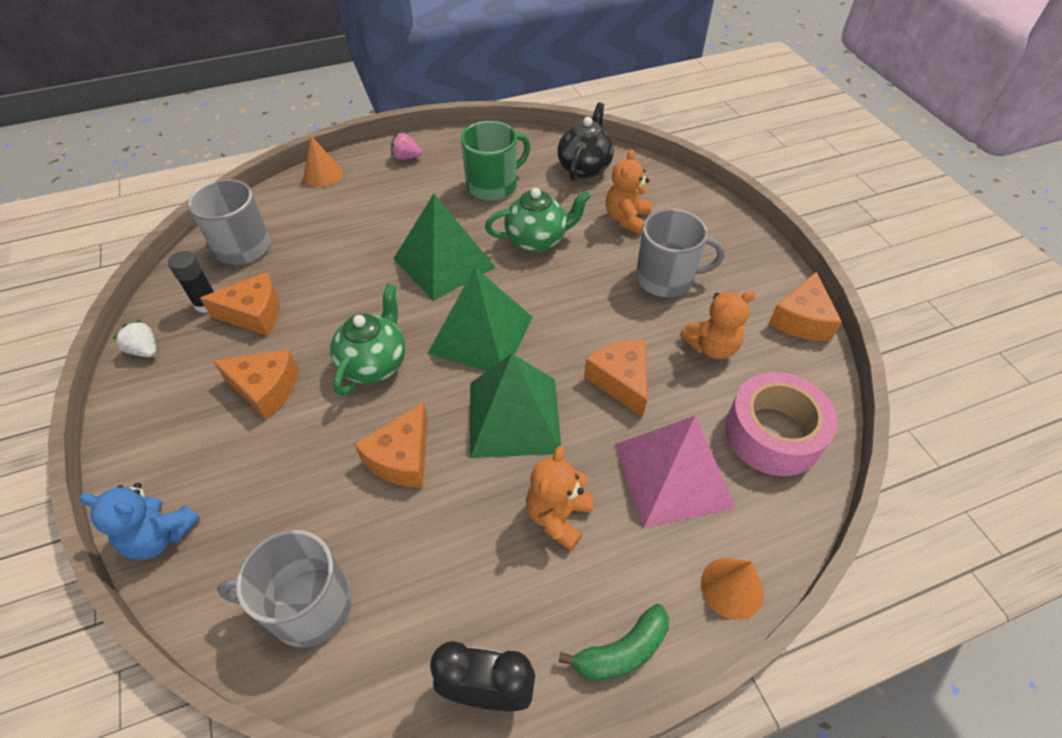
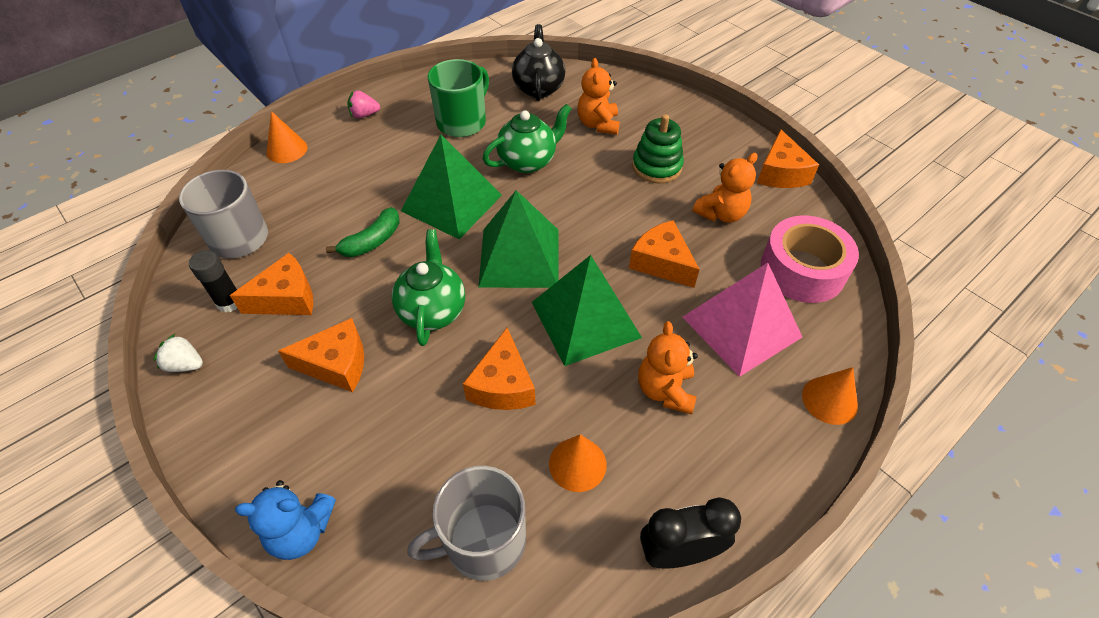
camera: 20 degrees left, 0 degrees up
(433, 561) = (577, 464): none -> orange cone
(622, 651) = (770, 480): green banana -> green banana (372, 241)
(666, 278) = (657, 167): grey mug -> green stacking toy

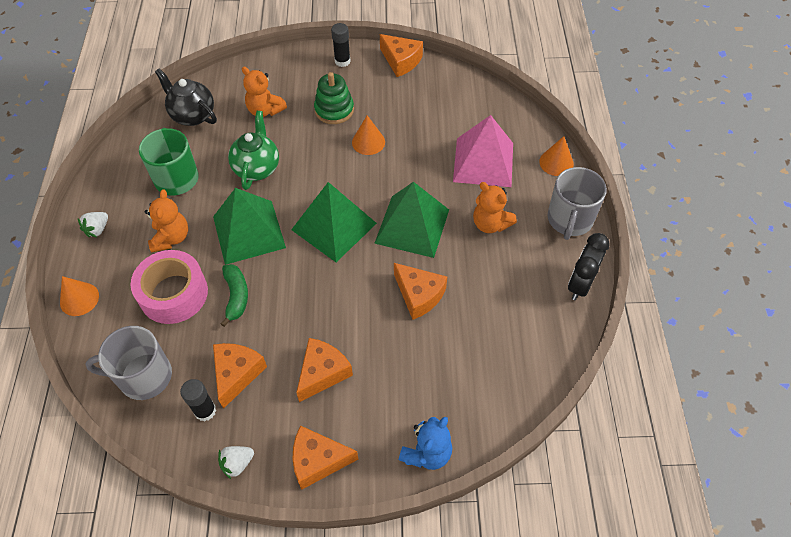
camera: 50 degrees left, 5 degrees up
(364, 115) = (97, 229): pink strawberry -> white strawberry
(432, 311) = (331, 297): green teapot -> none
(483, 541) = (506, 365): grey mug -> grey mug (569, 220)
(577, 464) = (498, 293): orange cone -> orange cone (368, 142)
(661, 263) = (408, 163): orange cheese -> orange cheese (318, 461)
(721, 134) = (342, 61): none -> black glue stick
(721, 214) = (401, 110): orange teddy bear -> orange teddy bear (171, 238)
(802, 270) = (474, 108): pink tape -> pink tape (173, 294)

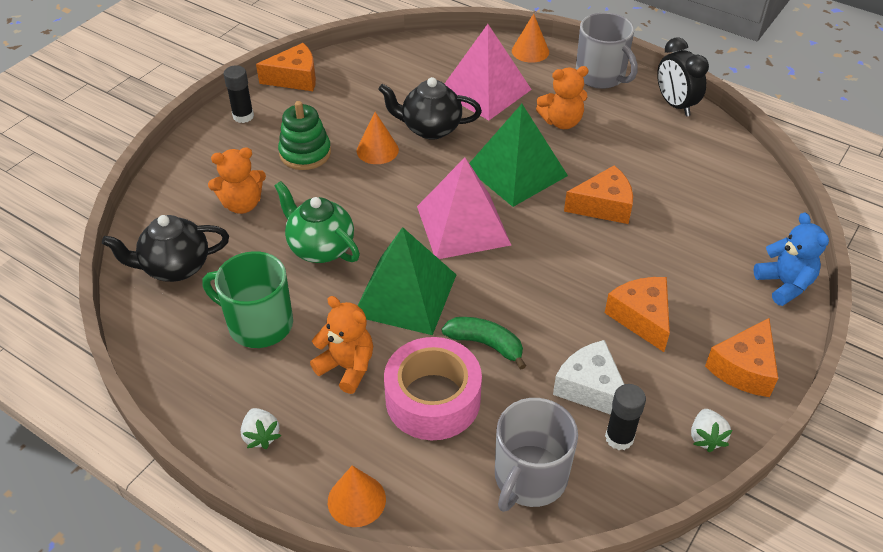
camera: 55 degrees left, 10 degrees down
(237, 374) = (590, 388): orange cheese -> white cheese
(334, 226) = (463, 225): green pyramid -> pink pyramid
(414, 156) = (430, 129): none -> black teapot

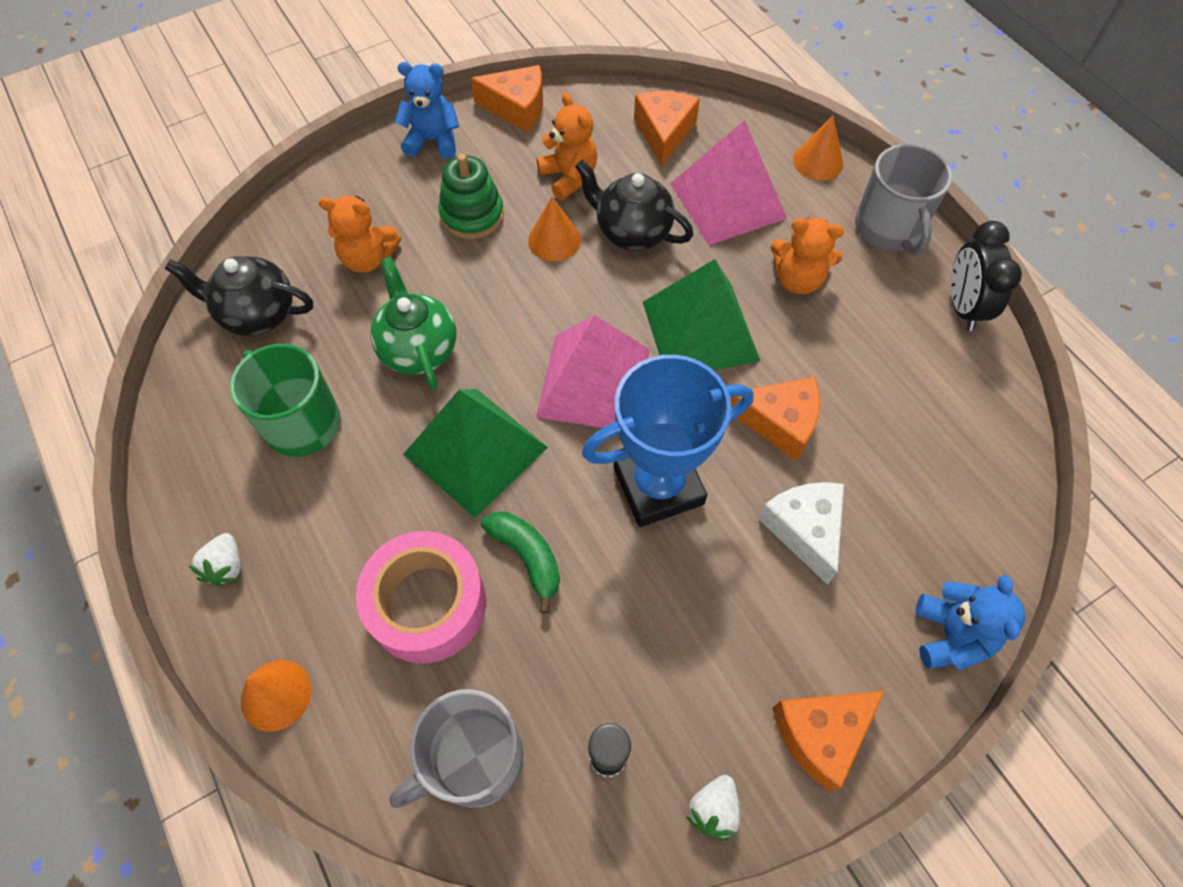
camera: 25 degrees right, 15 degrees up
(243, 116) = (433, 141): black glue stick -> blue teddy bear
(347, 367) = (360, 519): orange teddy bear -> orange teddy bear (569, 177)
(548, 270) = (658, 485): none -> blue trophy
(590, 388) = (613, 674): white cheese -> white cheese (804, 529)
(641, 318) = (733, 602): orange cheese -> orange cheese (664, 133)

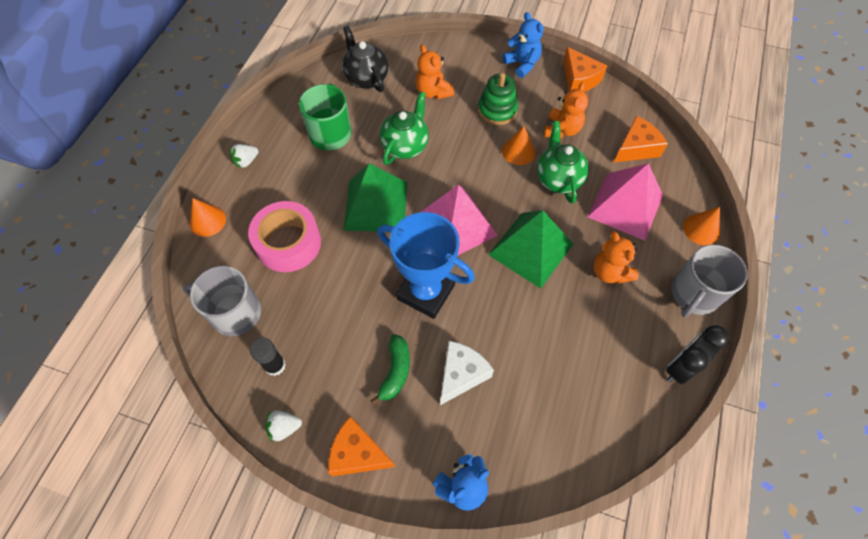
camera: 50 degrees right, 0 degrees up
(527, 557) = (342, 264): green banana -> green banana (395, 371)
(632, 232) = (558, 179): black teapot -> green teapot
(779, 422) = (512, 322): orange cheese -> none

